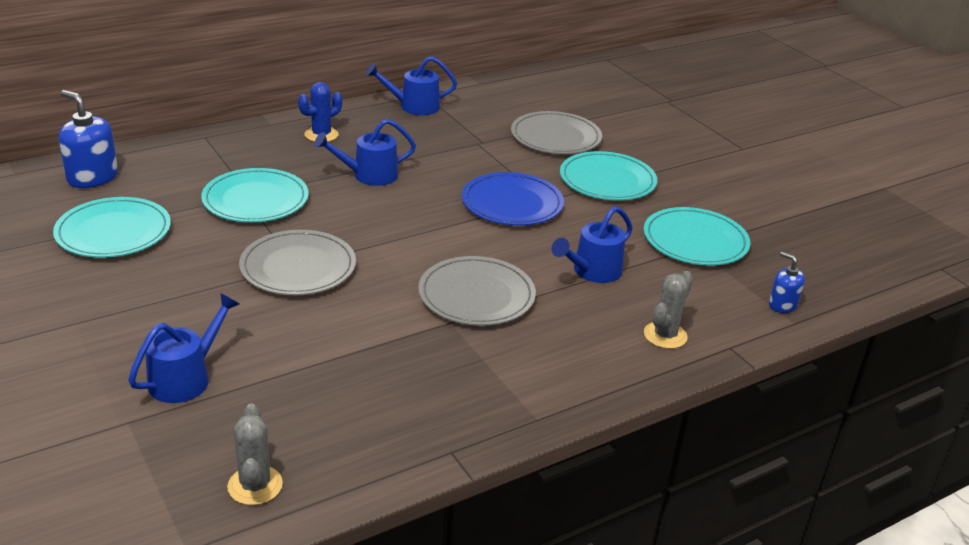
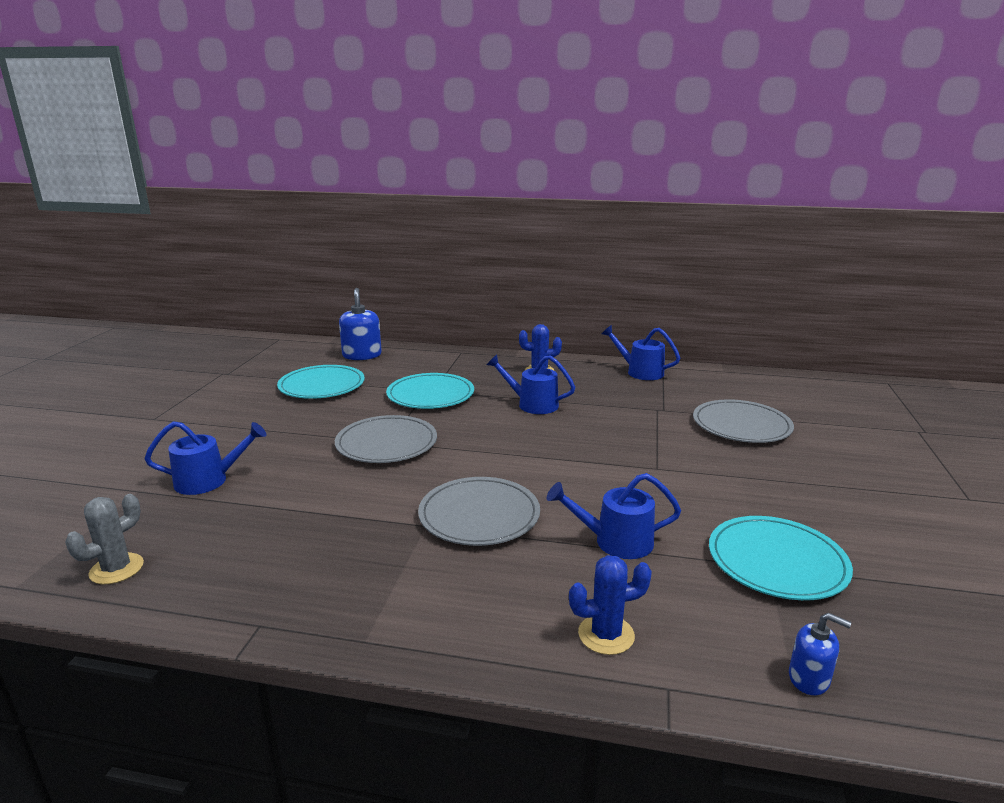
camera: 45 degrees right, 10 degrees down
(512, 203) = (620, 460): blue plate -> none
(607, 180) = (747, 474): turquoise plate -> none
(665, 335) = (606, 635): grey cactus -> blue cactus
(782, 305) = (809, 678): blue soap dispenser -> blue soap dispenser turned 120 degrees clockwise

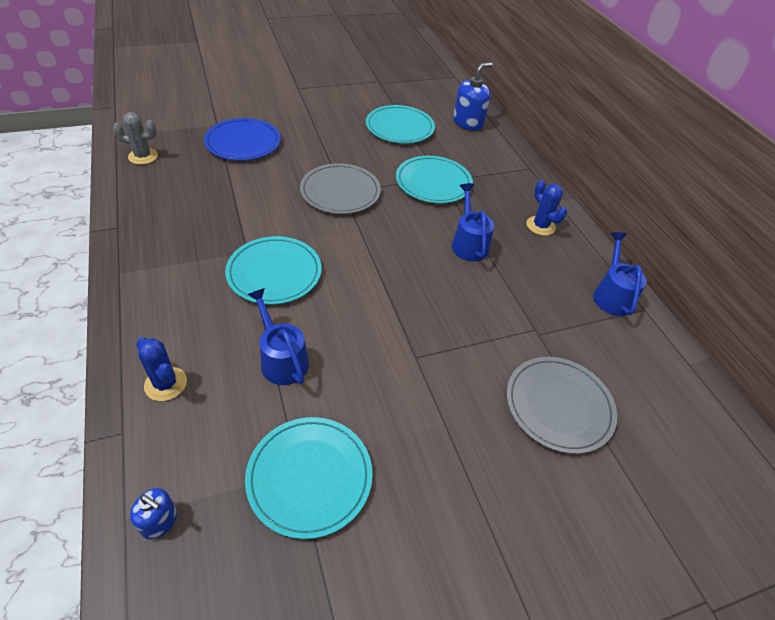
camera: 55 degrees right, 25 degrees up
(209, 480) = (243, 142): blue watering can -> blue plate
(479, 515) = (274, 273): grey plate -> turquoise plate
(809, 678) = (159, 521): blue soap dispenser -> blue soap dispenser turned 60 degrees counterclockwise

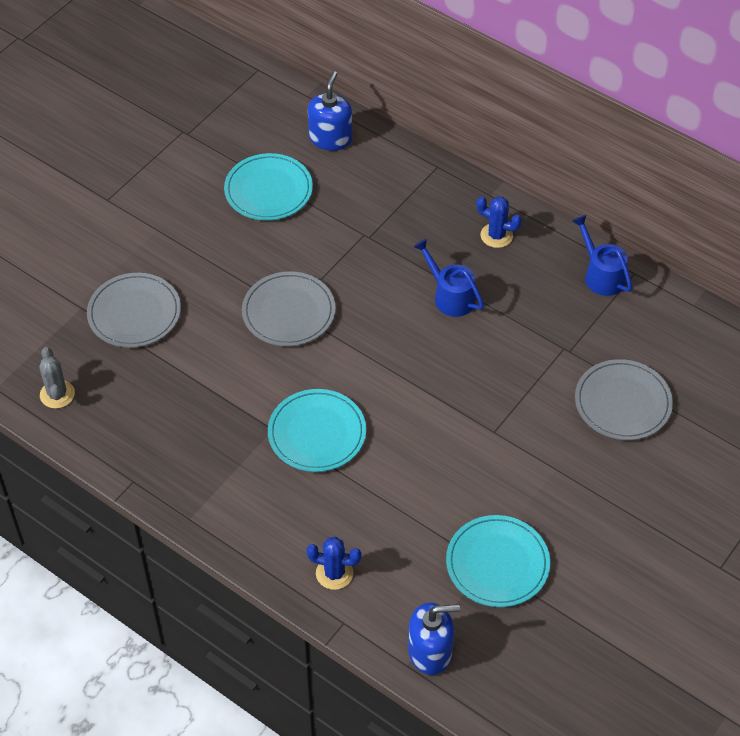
camera: 30 degrees left, 5 degrees up
(143, 156) = (57, 394): grey cactus -> grey cactus turned 75 degrees counterclockwise
(159, 521) = (430, 651): blue soap dispenser -> blue soap dispenser, size x1.74
(243, 142) = (134, 313): blue plate -> grey plate
(281, 359) = (397, 499): blue watering can -> none
(433, 182) = (363, 244): turquoise plate -> none

